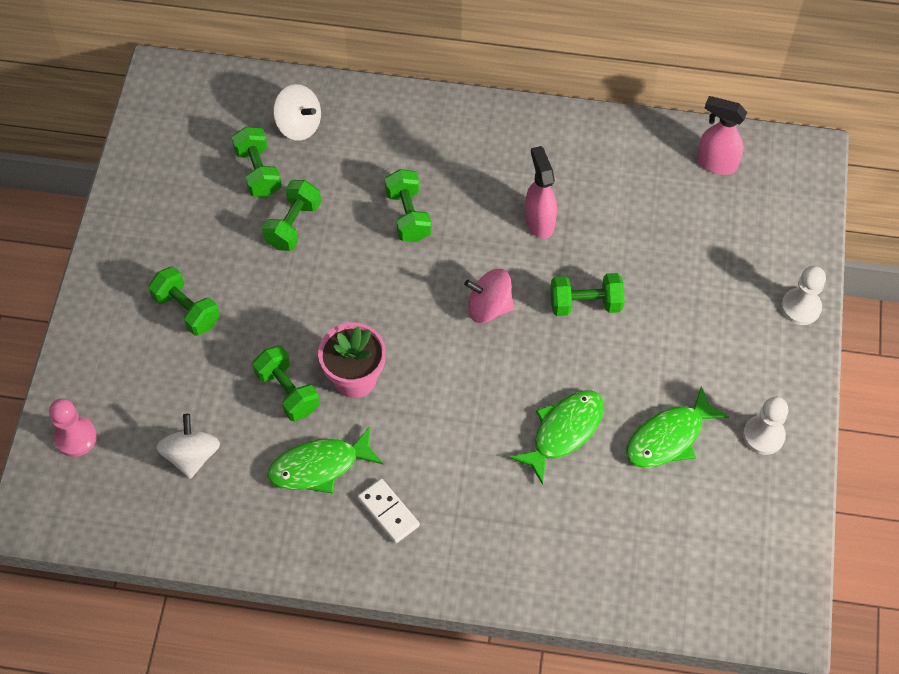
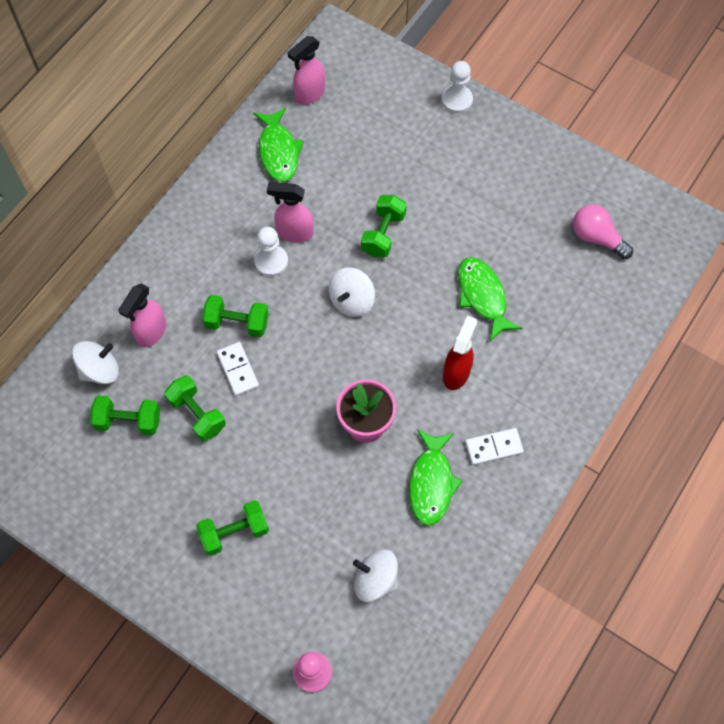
camera: 65 degrees left, 5 degrees up
(288, 391) = (353, 480): green dumbbell -> none
(357, 238) = (238, 370): none -> white domino
(359, 148) = (151, 332): none -> pink spray bottle
(457, 441) = (456, 373): none -> red spray bottle
(489, 307) = (351, 301): pink spinning top -> white spinning top
(669, 437) = (519, 230): green fish -> green fish (278, 151)
(706, 523) = (596, 238): none -> pink light bulb
(763, 435) = (545, 171): white pawn -> white pawn (271, 261)

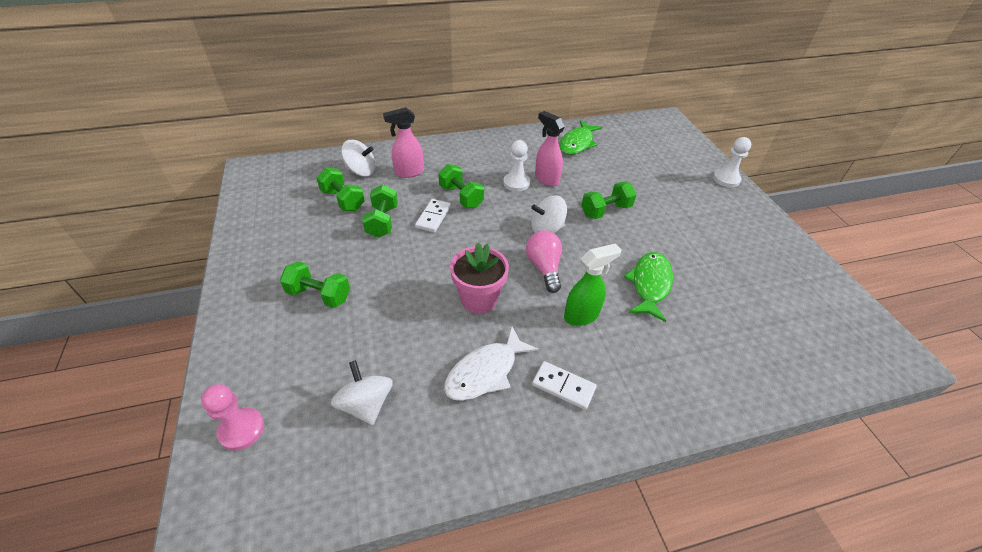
camera: 40 degrees right, 20 degrees down
(309, 94) = (623, 132): pink spray bottle -> none
(431, 483) = (485, 372): green fish -> white fish
(456, 373) = (582, 315): red spray bottle -> green spray bottle
(596, 238) = (788, 309): pink light bulb -> pink light bulb (544, 268)

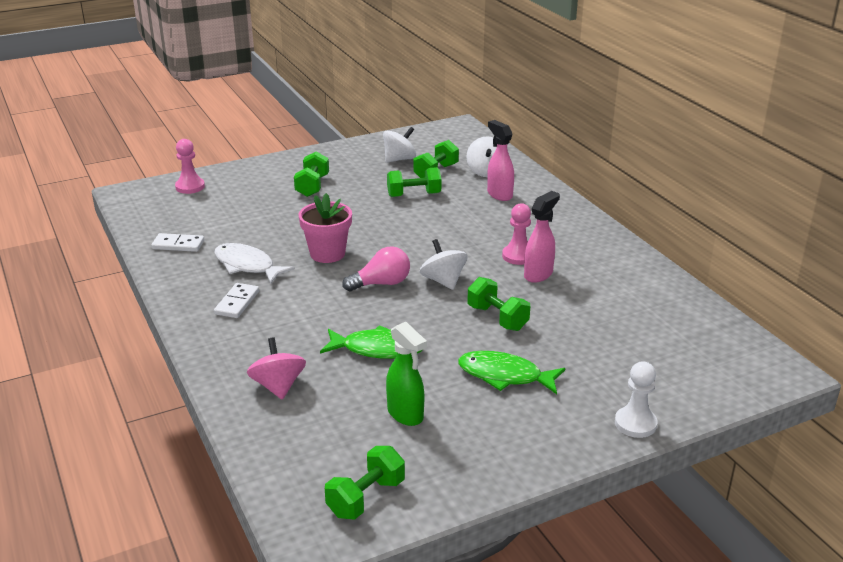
camera: 80 degrees right, 15 degrees down
(366, 404) = (212, 223): white spinning top -> white spinning top (399, 159)
(433, 217) = (432, 217): white domino -> white domino (178, 245)
(461, 197) = (473, 227): green dumbbell -> green dumbbell (366, 498)
(516, 183) = (518, 256): white pawn -> pink pawn
(577, 143) = (638, 292): green fish -> green fish (504, 376)
(582, 315) = (321, 308): green spray bottle -> green spray bottle (405, 414)
(711, 361) = (278, 386): none -> pink spinning top

